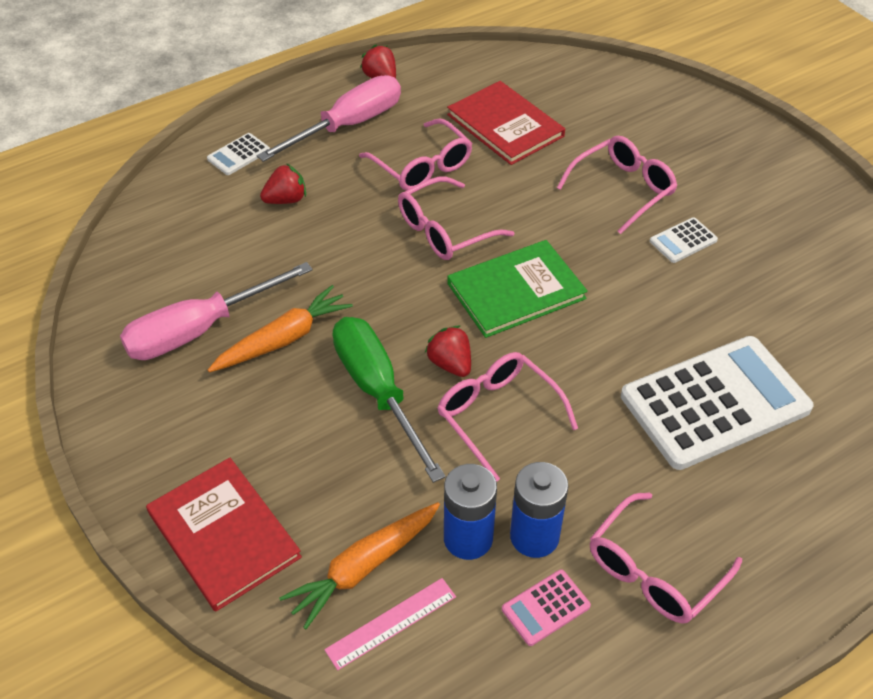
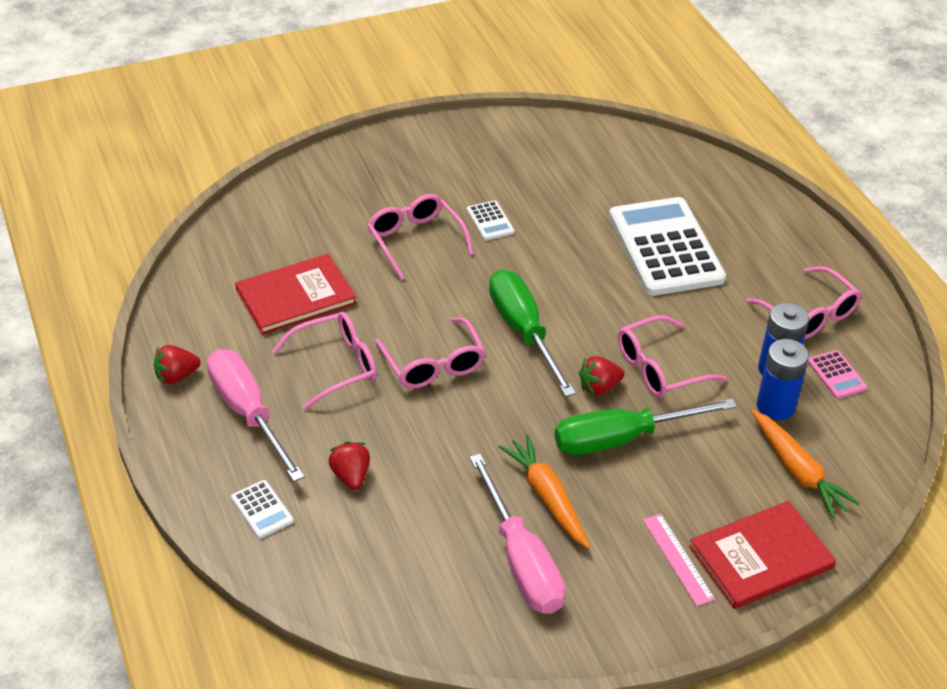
camera: 80 degrees left, 5 degrees down
(391, 623) = (846, 461): pink ruler -> pink ruler (678, 559)
(516, 291) = (523, 331): green book -> green screwdriver

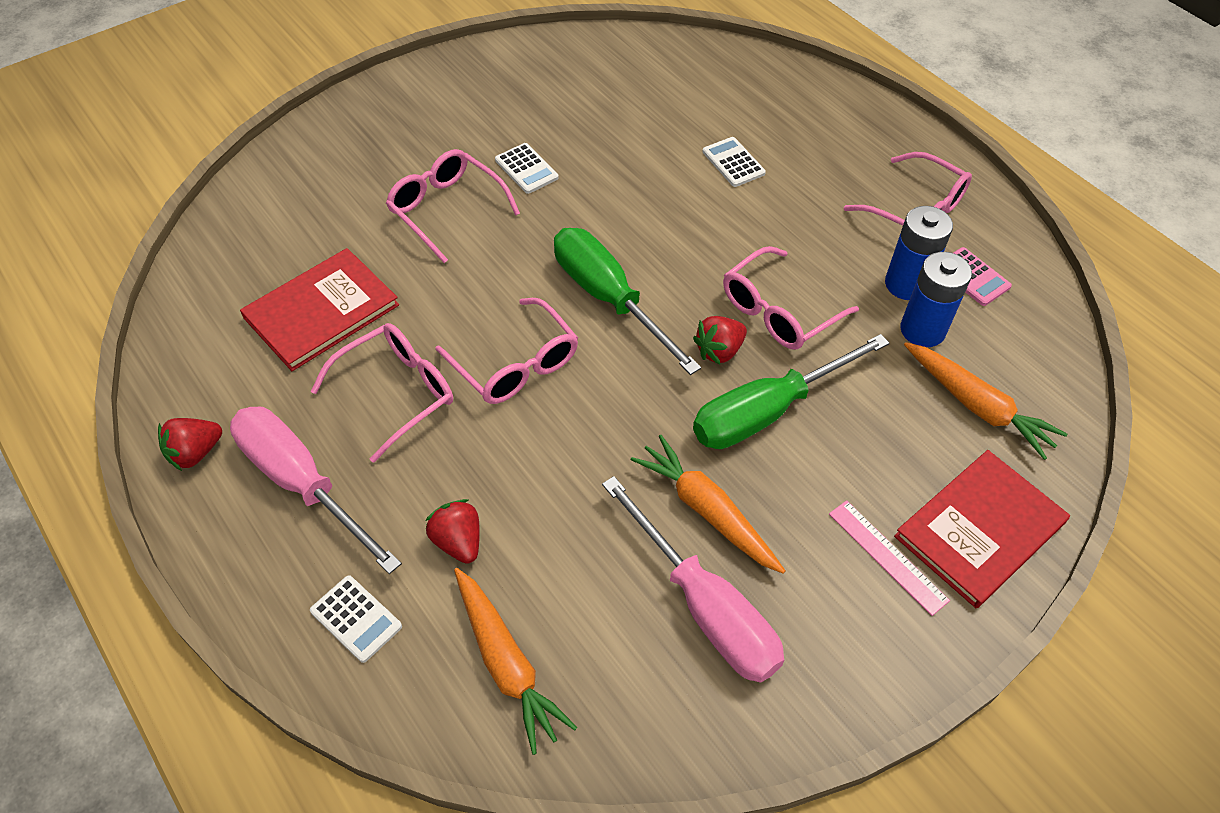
camera: 15 degrees left, 10 degrees up
(361, 563) = (506, 664): none -> orange carrot
(665, 247) = (733, 162): white calculator -> white calculator, size x0.41

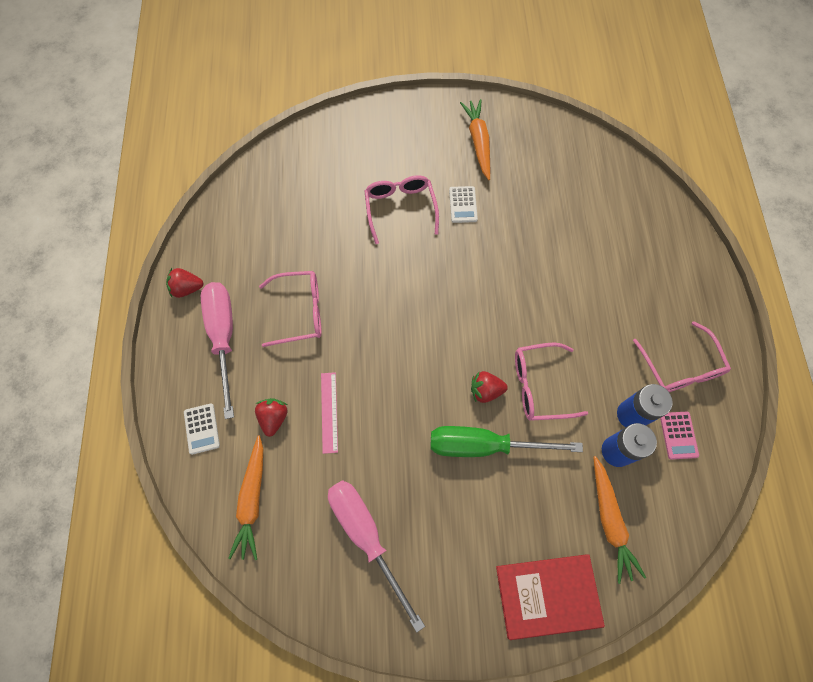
camera: 35 degrees right, 15 degrees up
(321, 311) = (295, 238): red book -> none
(515, 365) = (370, 331): pink glasses -> none
(608, 299) = (448, 319): green screwdriver -> none
(704, 607) = (366, 536): pink screwdriver -> pink screwdriver turned 150 degrees clockwise
(707, 510) = (407, 483): orange carrot -> orange carrot (478, 142)
(733, 162) = (589, 267): white calculator -> none
(887, 556) = (483, 575): pink ruler -> pink ruler (329, 412)

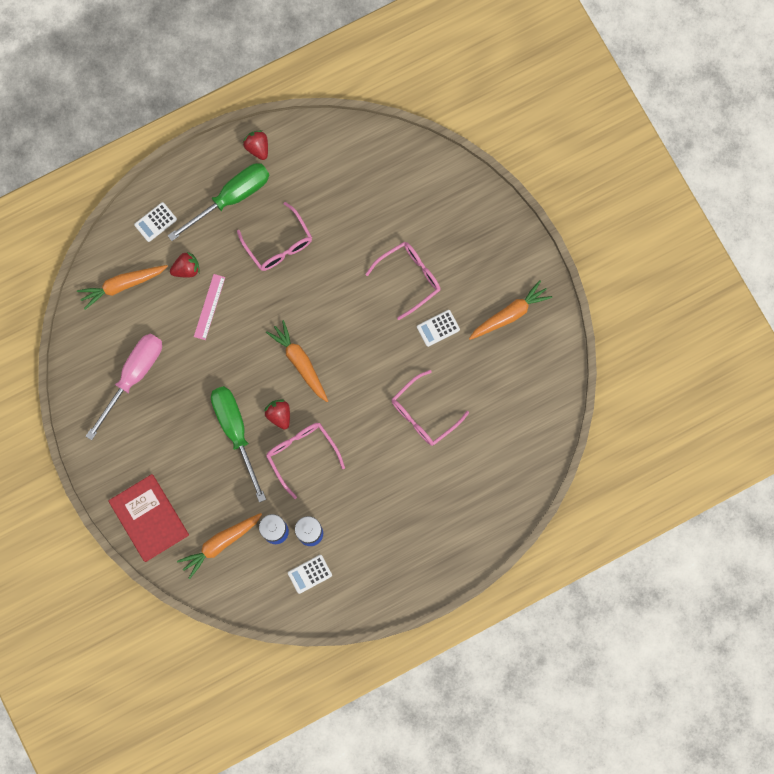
camera: 65 degrees right, 10 degrees up
(223, 337) = (231, 198): pink screwdriver -> green screwdriver
(329, 412) = (209, 307): pink ruler -> pink ruler turned 45 degrees counterclockwise
(437, 345) = (300, 362): none -> orange carrot
(678, 435) = (309, 574): pink calculator -> white calculator
(680, 367) = (368, 559): pink glasses -> pink glasses (423, 414)

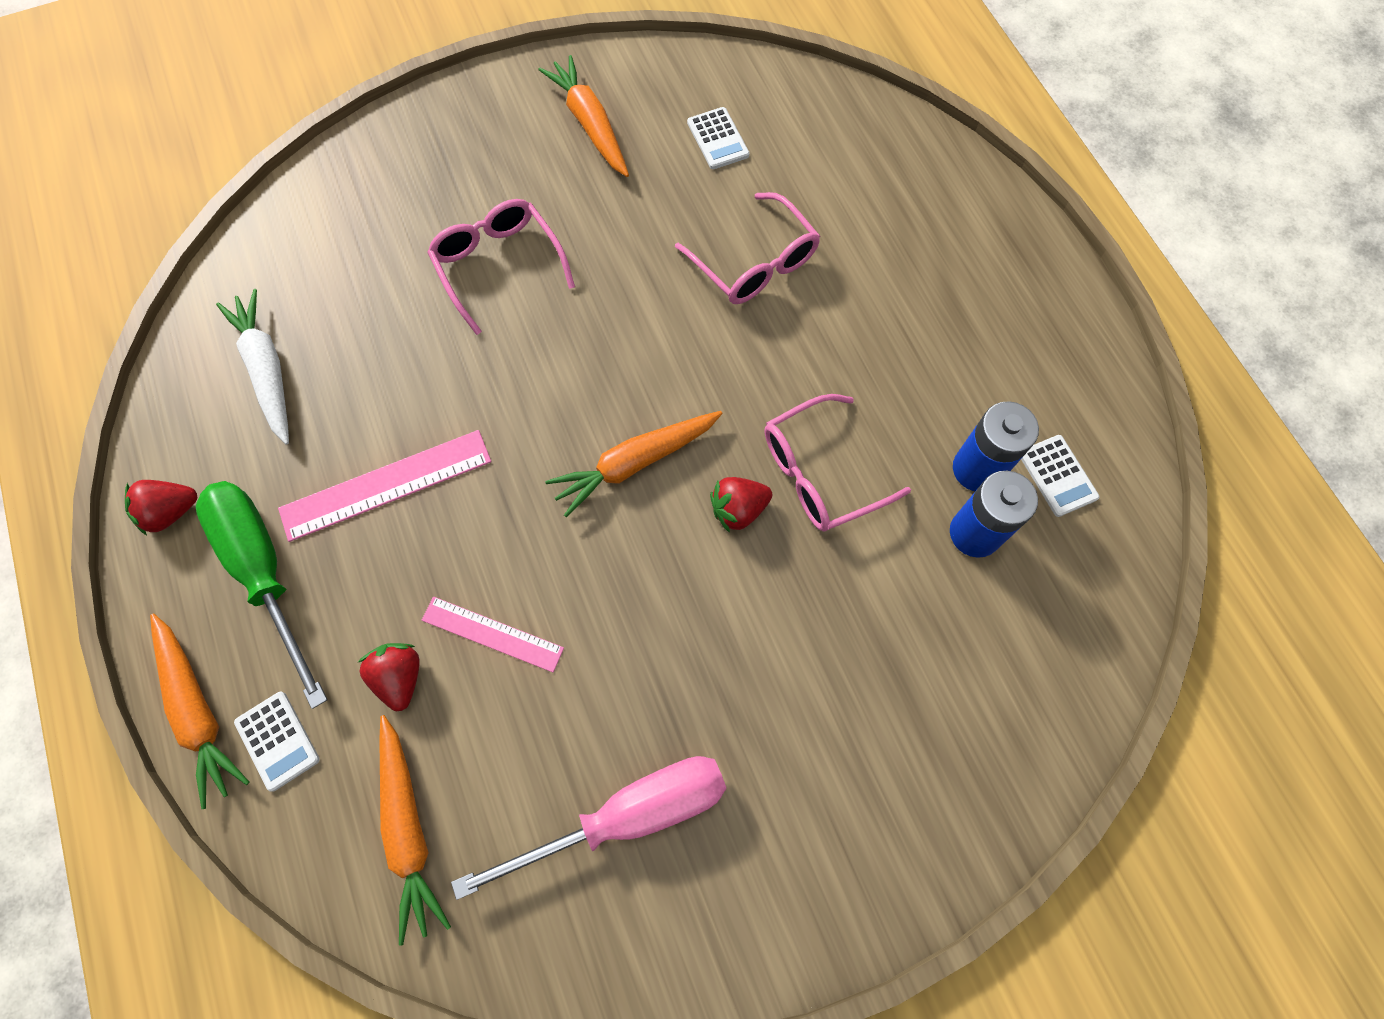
camera: 85 degrees left, 10 degrees down
(133, 376) = (626, 816): pink screwdriver -> pink screwdriver turned 120 degrees clockwise
(149, 518) = (951, 798): red book -> none
(220, 543) = (1003, 645): orange carrot -> orange carrot (198, 711)
(235, 432) = (767, 597): green screwdriver -> none
(279, 244) = (386, 485): pink glasses -> pink ruler
(336, 174) = (267, 370): none -> white carrot
(438, 328) = (599, 229): white calculator -> white calculator (718, 139)

